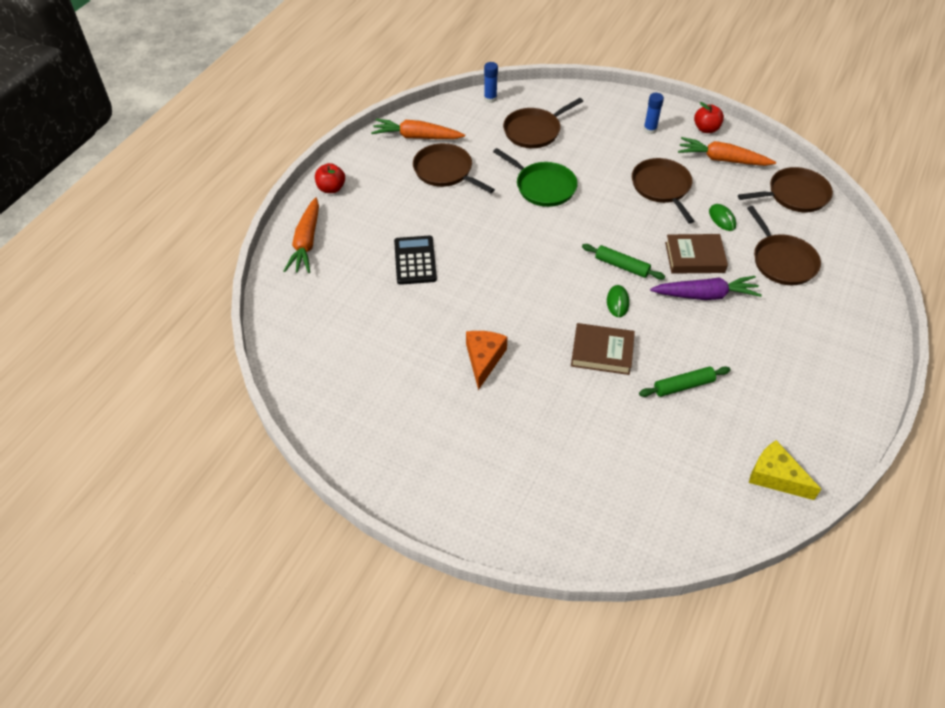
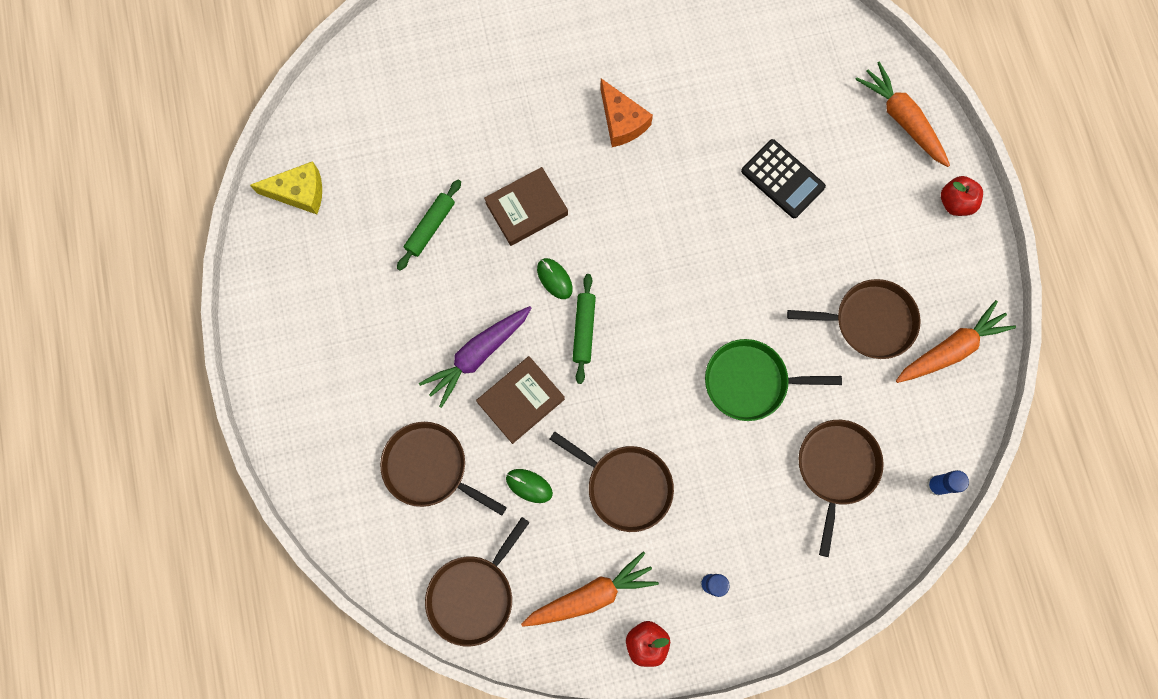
camera: 140 degrees right, 25 degrees up
(622, 266) = (584, 330): green rolling pin -> green rolling pin turned 75 degrees counterclockwise

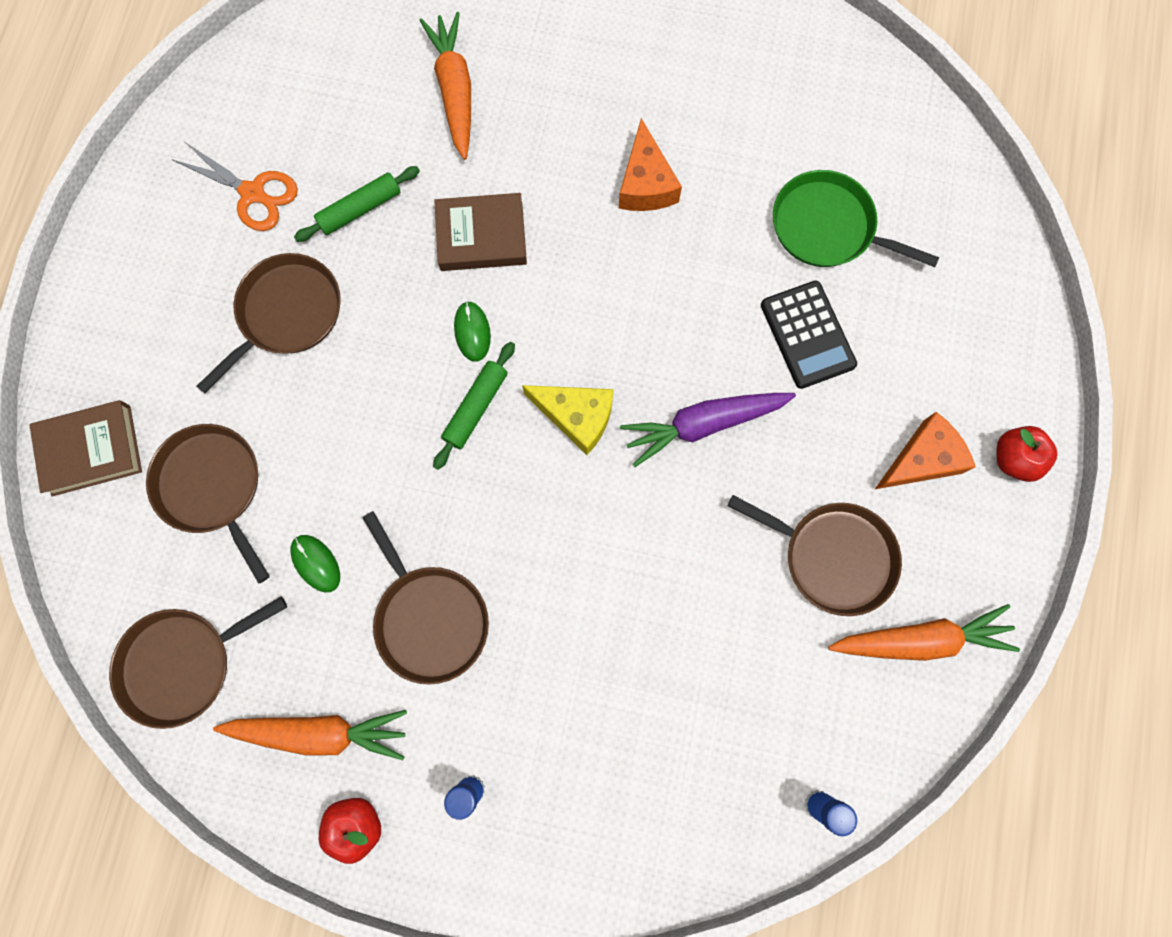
camera: 25 degrees right, 0 degrees up
(299, 192) = (234, 106): yellow cheese -> yellow cheese (576, 417)
(348, 250) = (254, 194): none -> orange scissors
(478, 355) = (337, 381): purple carrot -> purple carrot (703, 424)
(521, 400) = (359, 457): brown book -> brown book (91, 450)
(750, 381) = (646, 562): green pan -> green pan (827, 227)
(836, 468) = (700, 721): brown pan -> brown pan (287, 314)
(896, 230) = (922, 459): none -> orange cheese
(902, 119) = (993, 327): orange carrot -> orange carrot (455, 91)

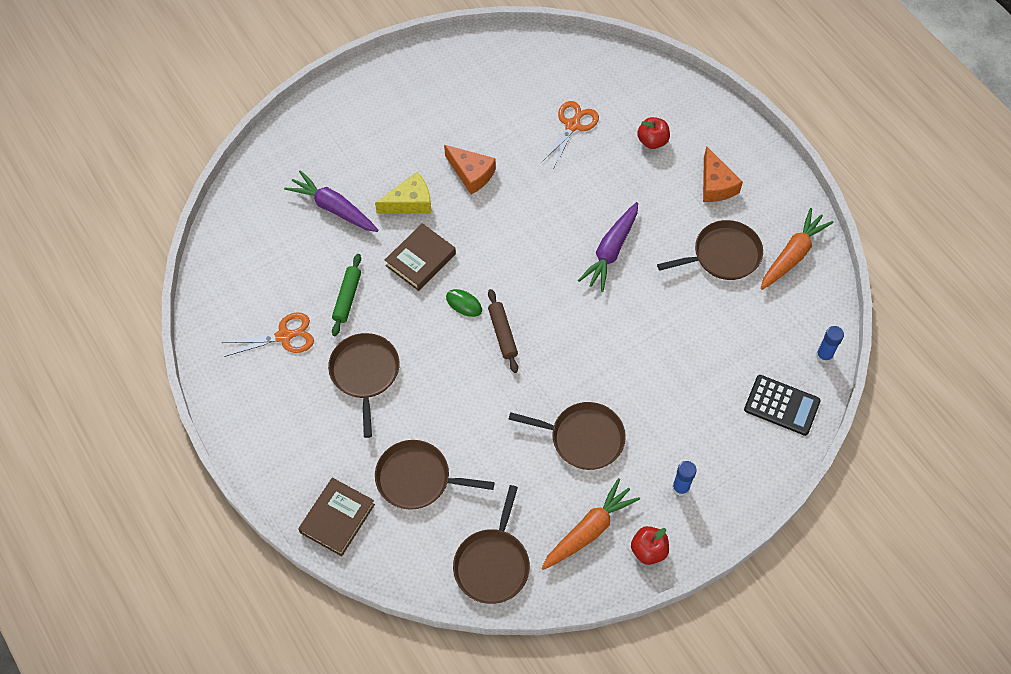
camera: 45 degrees left, 15 degrees down
(316, 563) = (505, 464): green mouse -> none
(455, 91) = (333, 208): orange carrot -> purple carrot
(476, 408) = (503, 334): green rolling pin -> brown rolling pin
(576, 417) = (552, 297): yellow cheese -> yellow cheese (410, 202)
(807, 335) = (613, 176): black calculator -> black calculator (781, 405)
(827, 227) = (573, 125): green pan -> orange scissors
(922, 459) = (716, 185): orange cheese -> orange cheese turned 150 degrees clockwise
(1014, 459) = (751, 152): red apple -> red apple (652, 141)

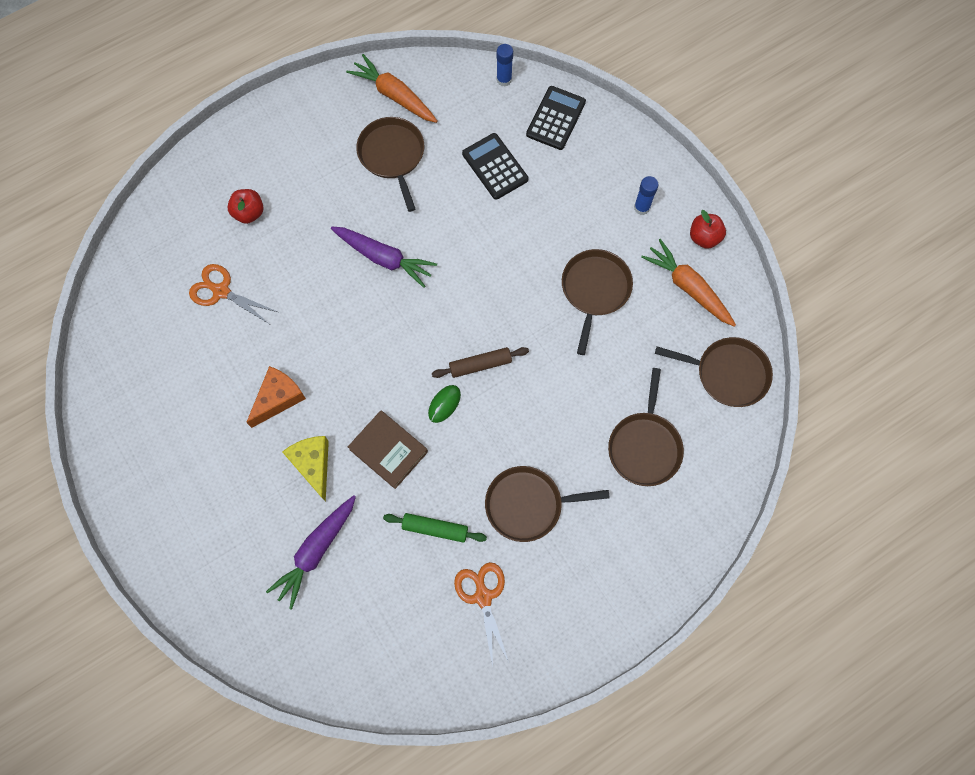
camera: 90 degrees left, 10 degrees up
(337, 518) = (692, 524): brown book -> none
(716, 185) = (308, 156): orange cheese -> none
(718, 347) = (495, 166): none -> black calculator

